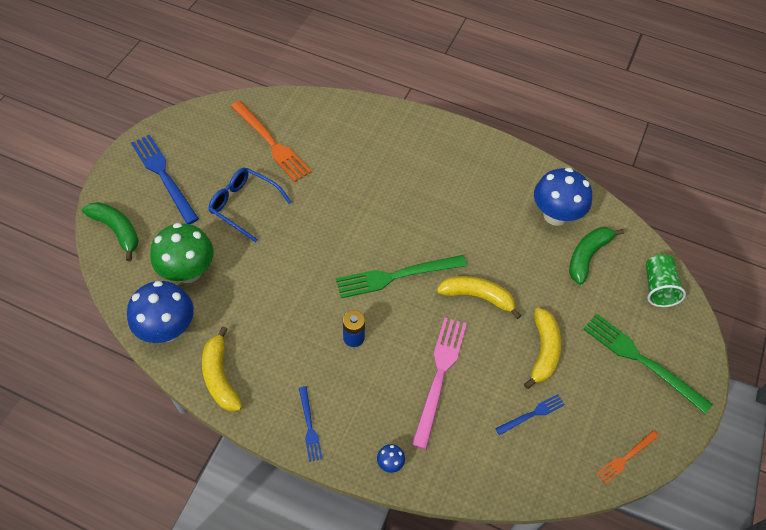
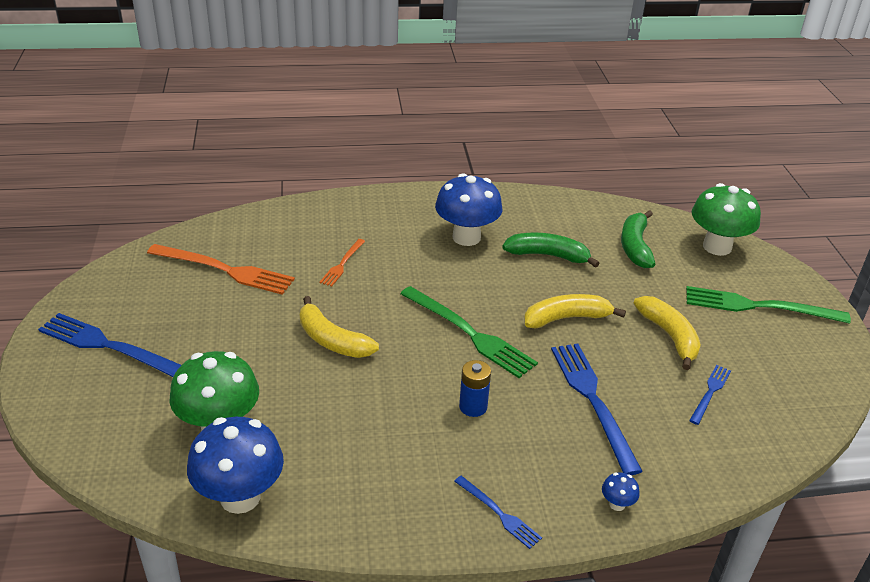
camera: 30 degrees left, 20 degrees down
(117, 230) = (86, 424): green banana -> green banana (548, 255)
(220, 377) = (349, 515): yellow banana -> yellow banana (332, 340)
(245, 206) = (240, 337): blue glasses -> none
(396, 276) = (469, 333): green fork -> green fork turned 90 degrees counterclockwise
(439, 376) = (593, 401): pink fork -> blue fork
(555, 215) = (577, 226): blue mushroom -> blue mushroom (466, 237)
(626, 458) = (823, 388): orange fork -> orange fork (342, 264)
(657, 288) = (717, 247): green cup -> green mushroom

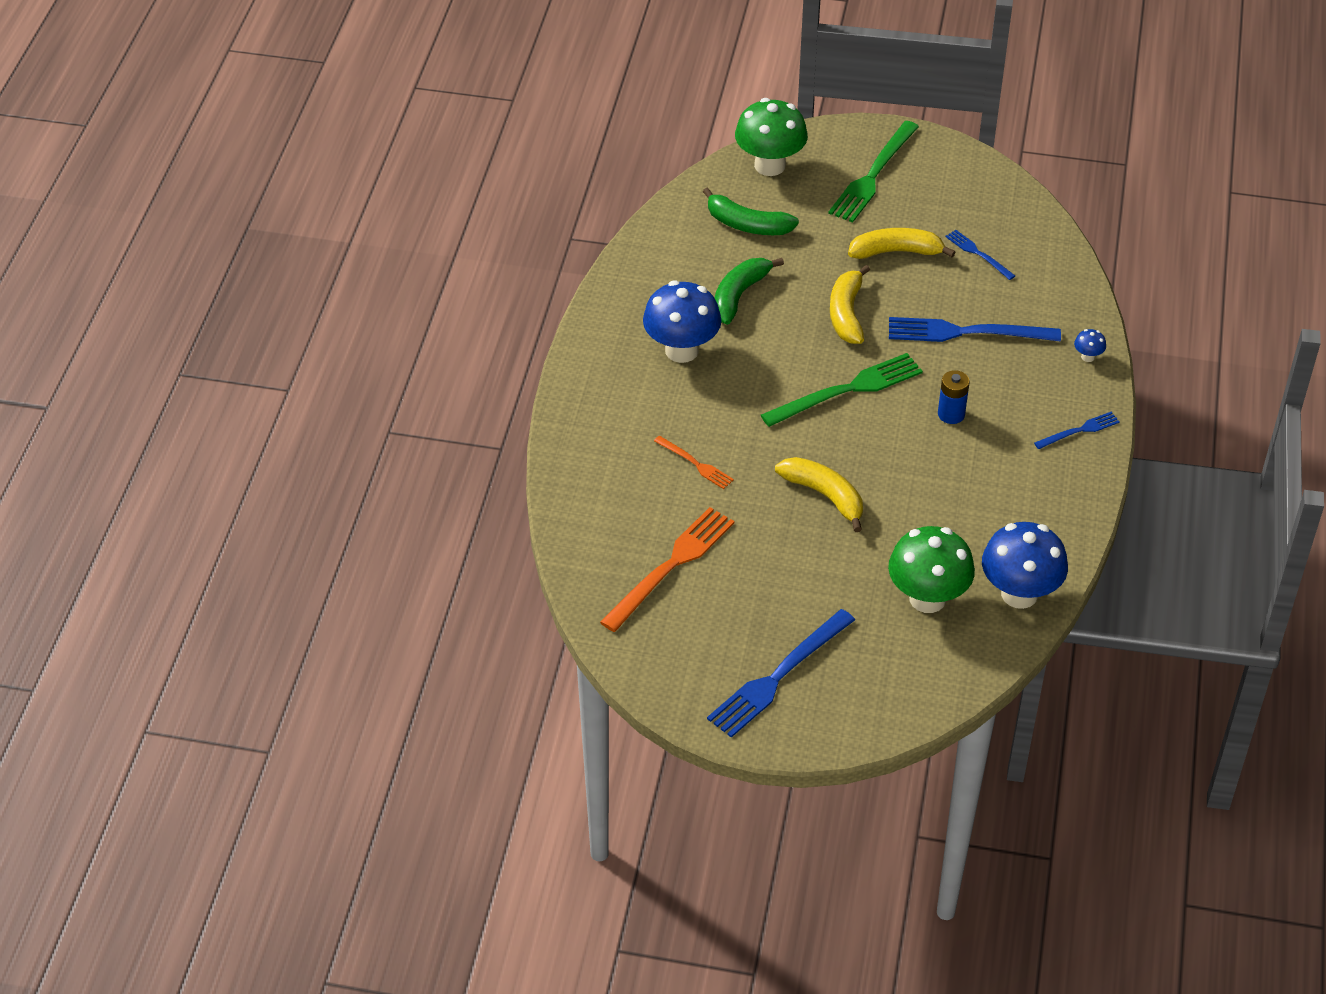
camera: 70 degrees left, 10 degrees up
(332, 340) = (825, 495): yellow banana -> yellow banana turned 105 degrees counterclockwise

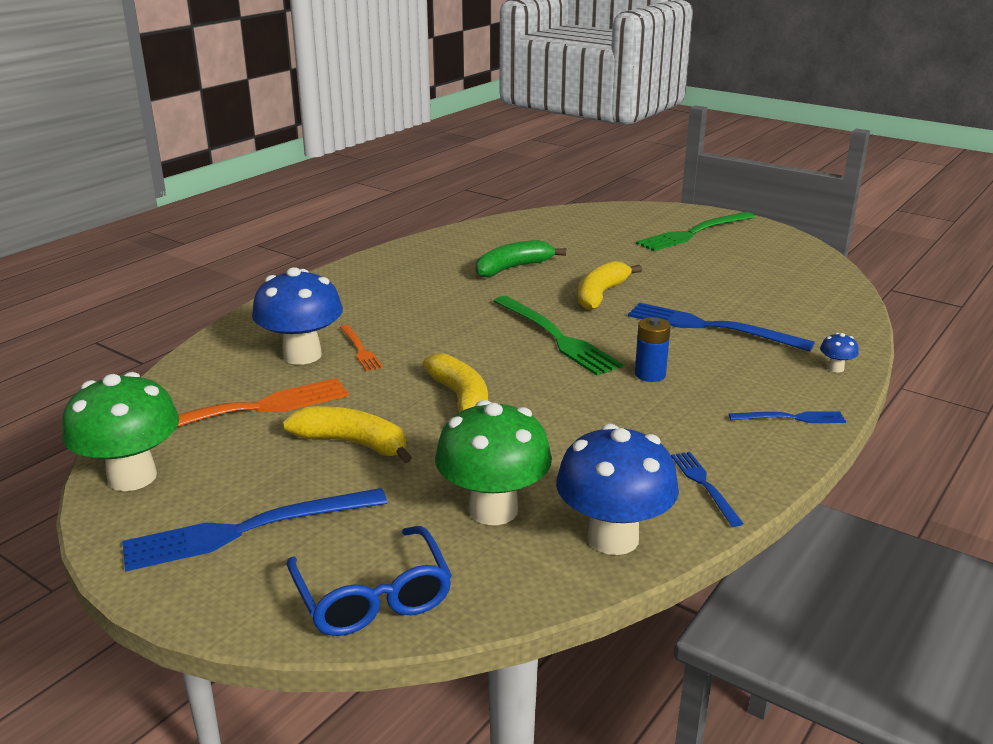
camera: 25 degrees right, 20 degrees down
(681, 350) = (429, 285): blue mushroom -> blue mushroom (302, 355)
(747, 225) = (559, 237): green banana -> none
(769, 165) = (608, 215): green mushroom -> green mushroom (132, 477)
(847, 390) = (556, 337): green fork -> green fork turned 60 degrees clockwise
(896, 252) = (680, 271): yellow banana -> yellow banana (353, 443)
(903, 695) = (372, 596): none -> blue glasses
(978, 254) = (760, 286): blue fork -> blue fork (704, 485)

